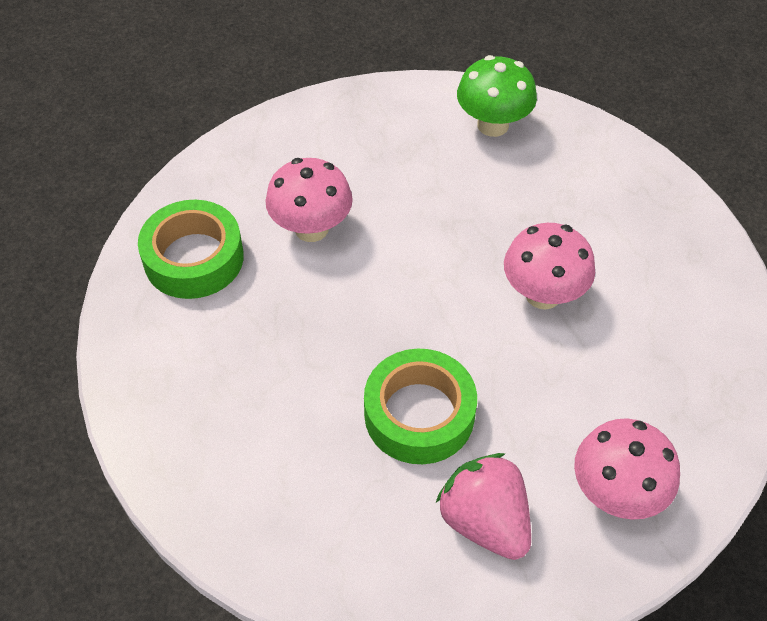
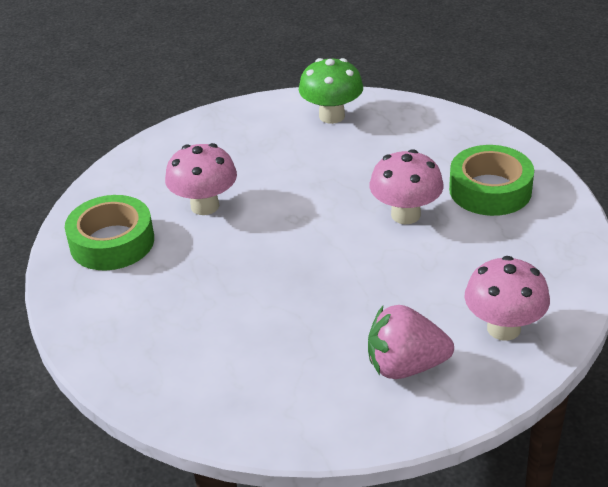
camera: 10 degrees left, 15 degrees down
(419, 414) = (331, 308): green tape -> green tape (490, 190)
(485, 521) = (405, 366): pink strawberry -> pink strawberry turned 45 degrees counterclockwise

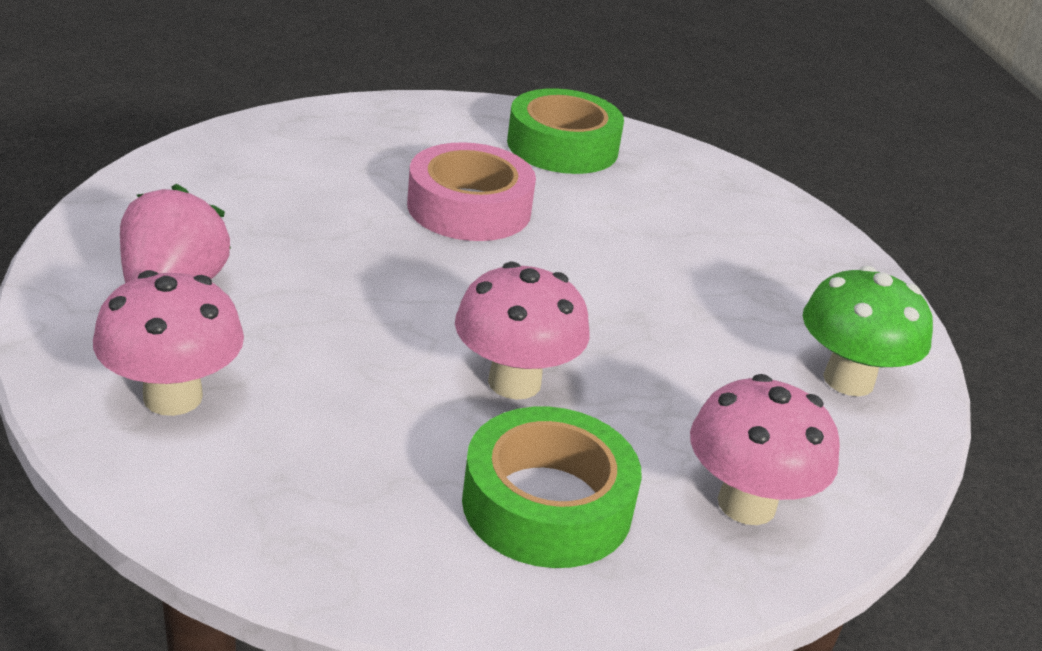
camera: 95 degrees right, 5 degrees down
(205, 206) = (615, 217): pink mushroom -> pink mushroom (746, 504)
(227, 267) = (469, 208): none -> pink tape

